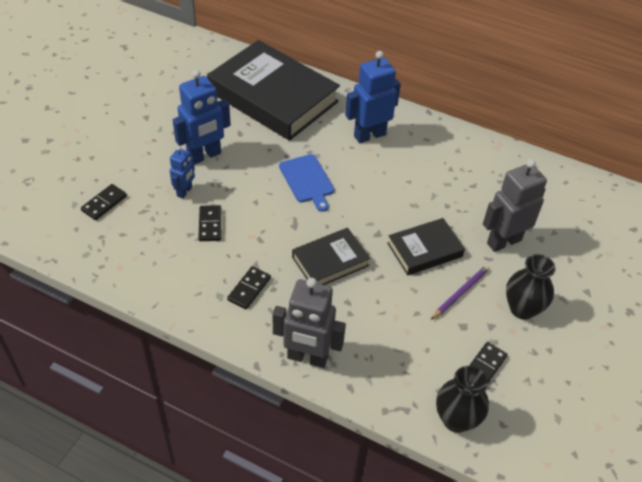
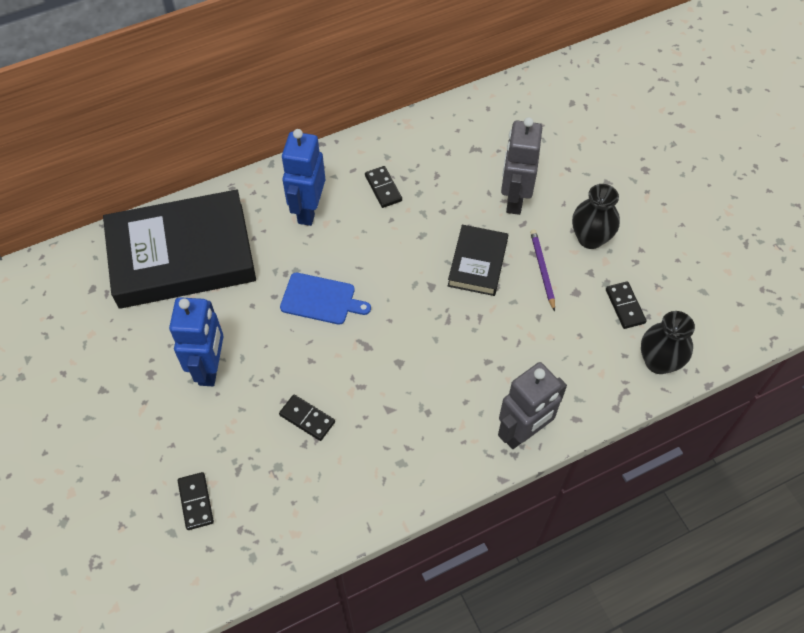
camera: 50 degrees left, 10 degrees up
(185, 191) = (244, 415): blue robot -> none
(249, 289) = (412, 432): black domino -> black domino (383, 188)
(330, 261) = (433, 345): black book -> none

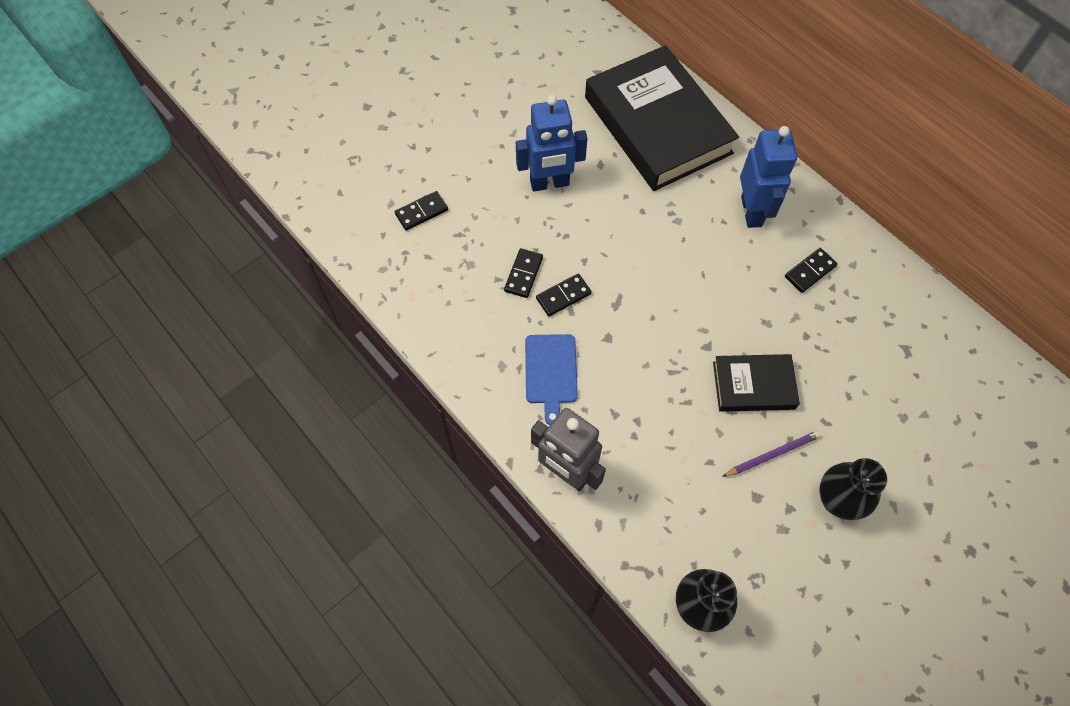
camera: 75 degrees right, 5 degrees up
(308, 210) = (752, 211): blue robot -> blue robot turned 90 degrees clockwise
(321, 299) = (653, 251): blue cutting board -> blue cutting board (551, 372)
(514, 199) = (854, 406): grey robot -> none
(625, 306) = (759, 555): black domino -> black domino (563, 296)

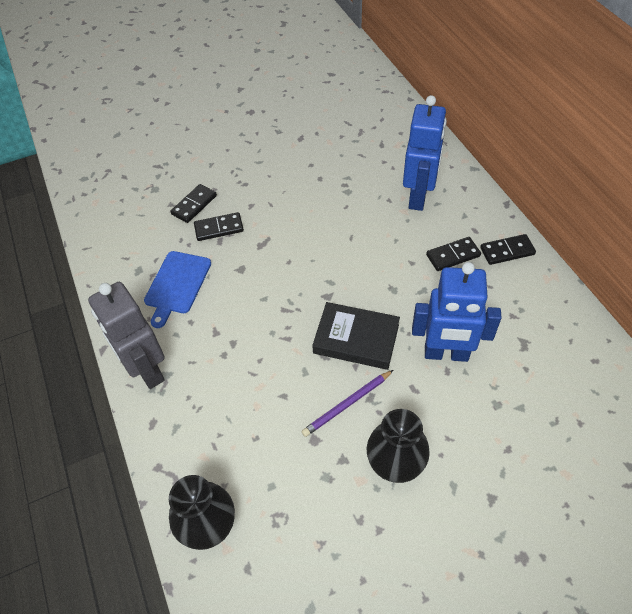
camera: 20 degrees right, 10 degrees down
(421, 212) = (137, 145): black domino -> black domino (507, 251)
(549, 183) = (251, 144): blue robot -> blue robot (446, 354)
(658, 125) = (364, 118): black book -> none
(772, 454) = (347, 404): purple pencil -> purple pencil turned 150 degrees clockwise

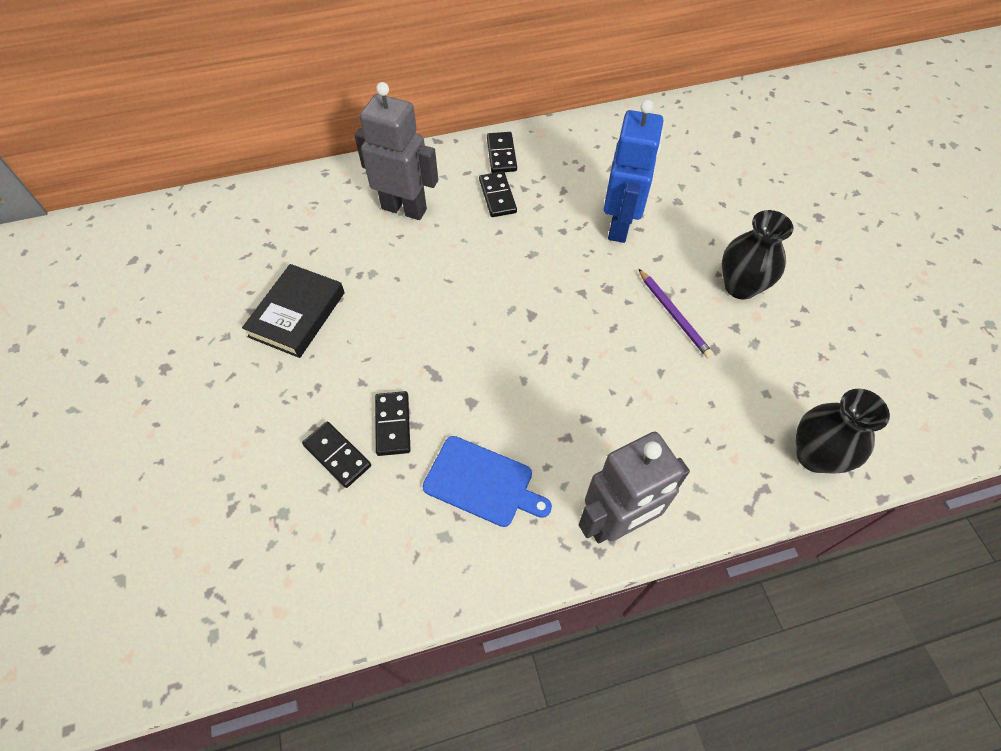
camera: 85 degrees left, 5 degrees up
(356, 339) = (594, 296): black book -> black book (297, 314)
(418, 197) = (404, 208): blue robot -> grey robot

